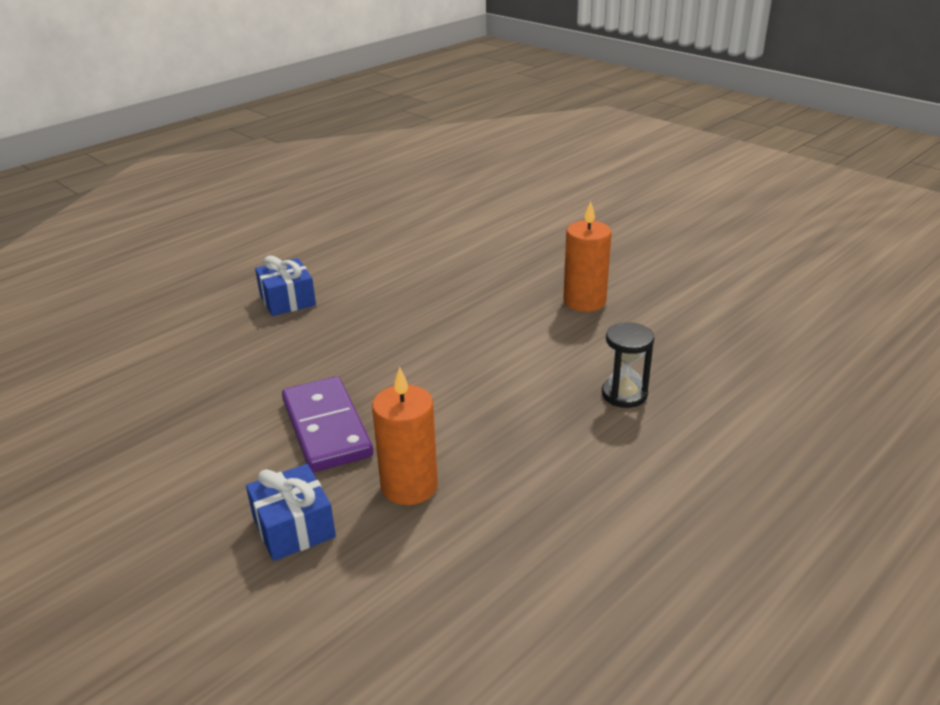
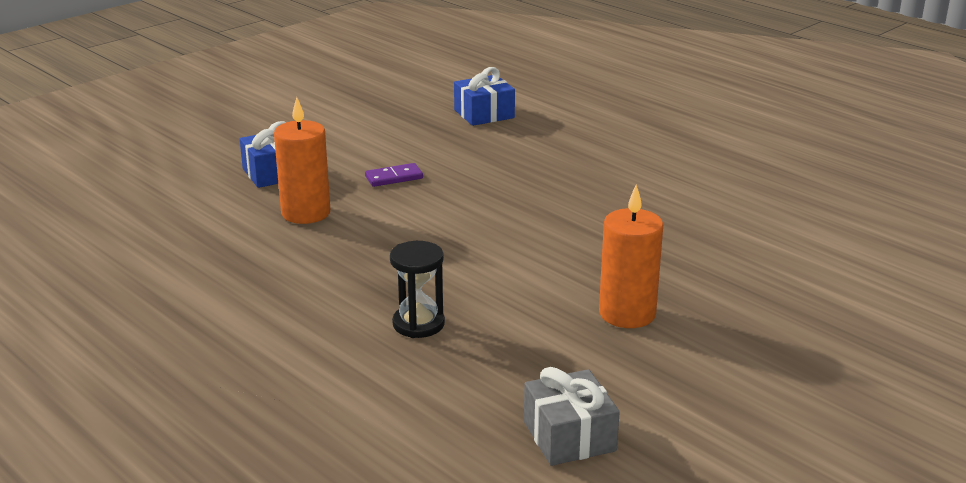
camera: 90 degrees right, 5 degrees down
(287, 300) = (614, 148): blue gift -> blue gift (484, 114)
(326, 428) = (394, 177): purple domino -> purple domino, size x0.48
(746, 325) = (569, 436): none -> grey gift

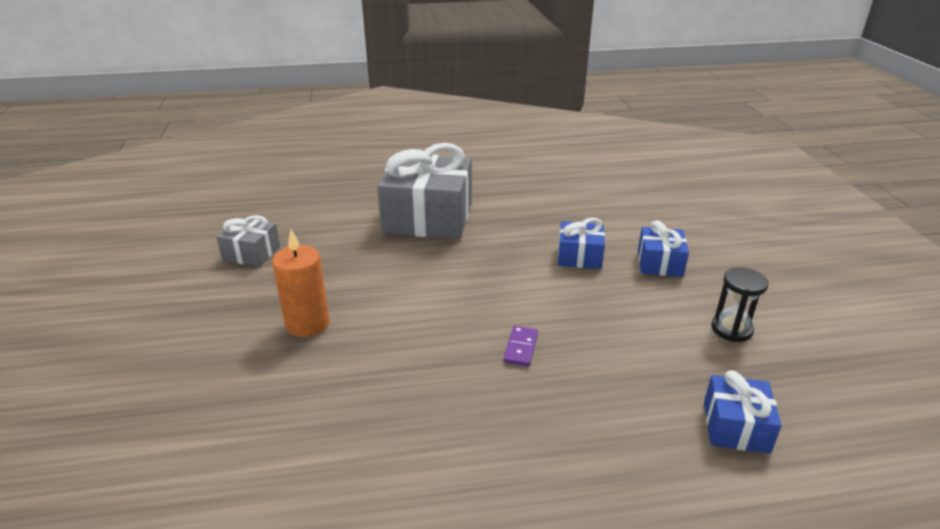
camera: 125 degrees right, 5 degrees up
(306, 213) = (579, 256): orange candle -> blue gift
(311, 337) = (428, 218): none -> grey gift
(394, 177) = (610, 310): purple domino -> purple domino (521, 348)
(418, 324) = (399, 249): black hourglass -> black hourglass (731, 329)

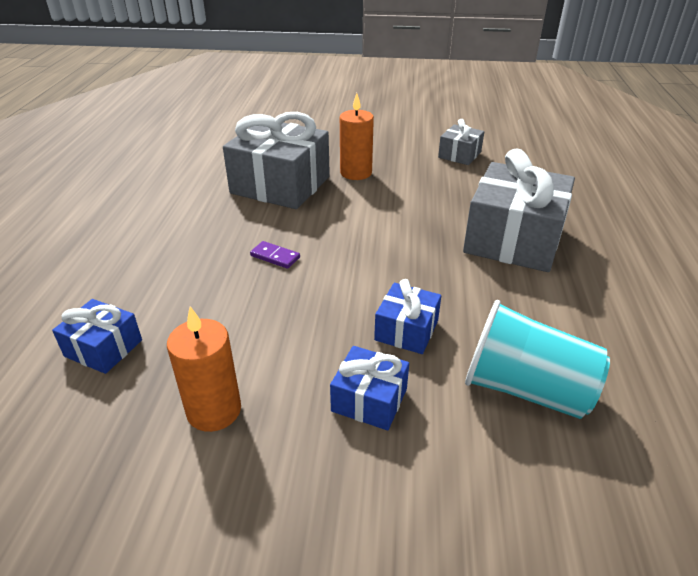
camera: 105 degrees right, 5 degrees up
(353, 385) = (280, 185): none -> grey gift
(602, 210) = (525, 389): none -> turquoise cup
(731, 329) = (214, 410): black hourglass -> orange candle

